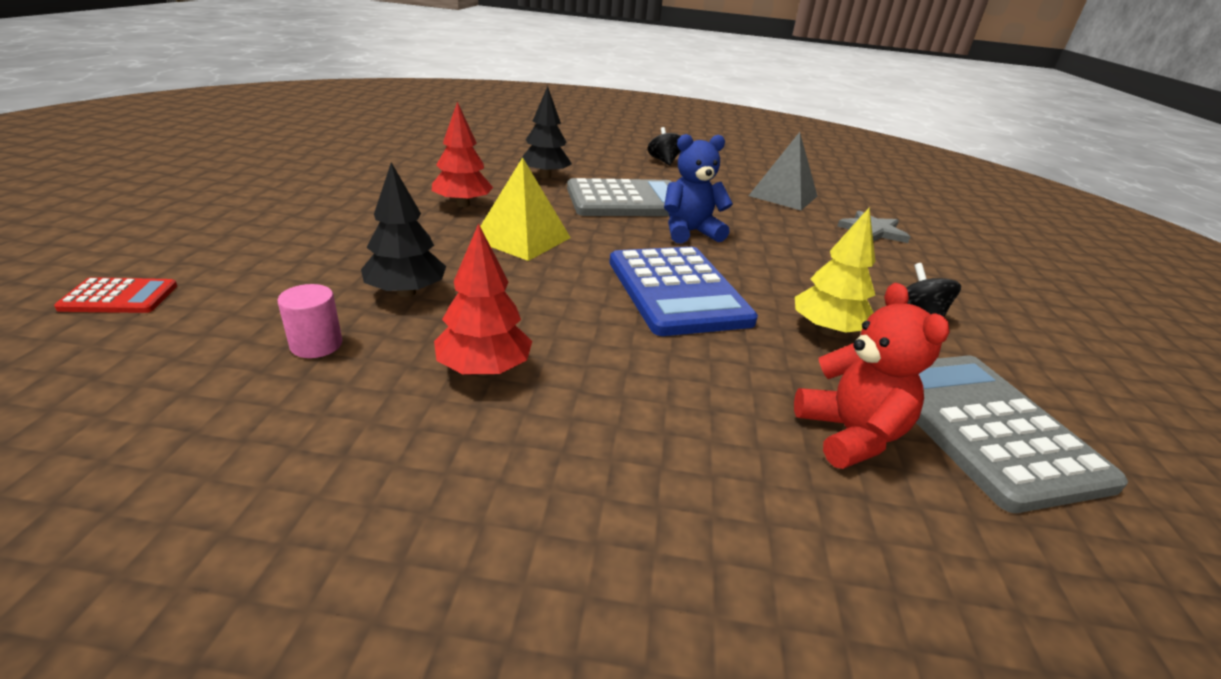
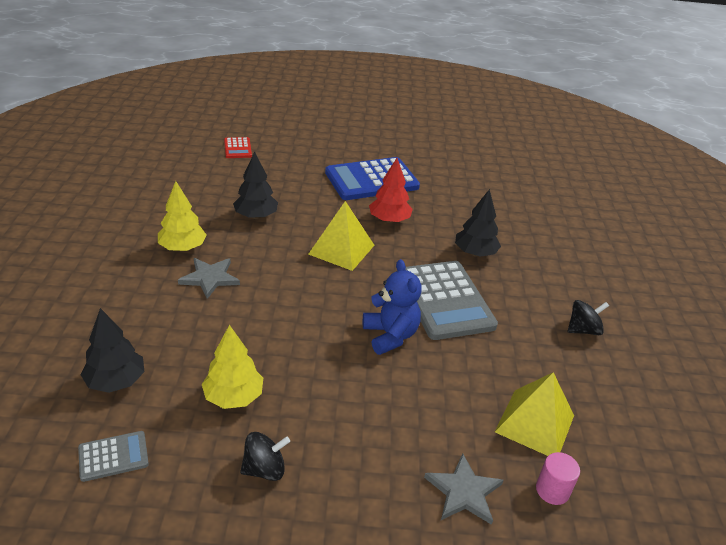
camera: 85 degrees right, 5 degrees up
(316, 345) = (202, 200): pink cylinder -> pink cylinder (552, 490)
(484, 369) = (182, 248): red tree -> yellow tree
(580, 342) = (210, 278): none -> grey star
(677, 291) = (280, 321): blue calculator -> blue calculator (371, 180)
(783, 196) = (534, 423): grey pyramid -> yellow pyramid
(850, 435) = (115, 381): red teddy bear -> black tree
(984, 427) = (113, 456): grey calculator -> grey calculator, size x0.47

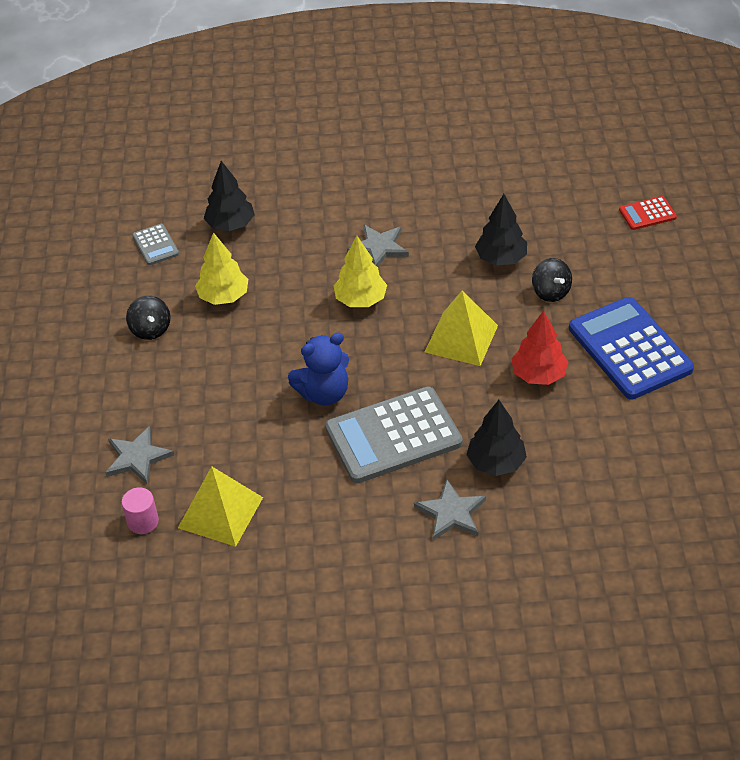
camera: 90 degrees right, 10 degrees up
(182, 248) = (422, 218): yellow tree -> yellow tree (360, 300)
(524, 281) = (451, 513): none -> grey star
(583, 330) = (372, 568): black spinning top -> black spinning top (550, 292)

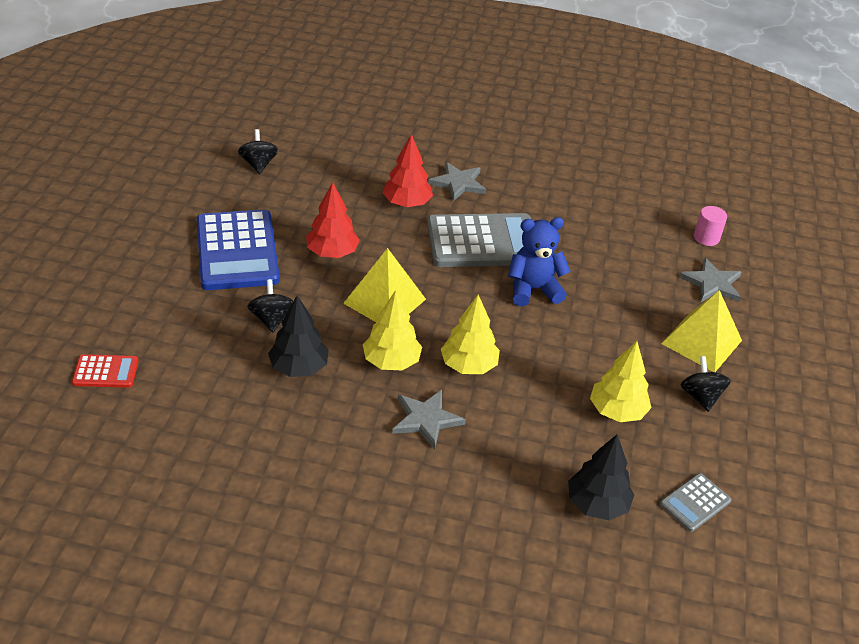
camera: 170 degrees left, 5 degrees down
(155, 245) = (695, 503): grey calculator -> grey calculator turned 120 degrees counterclockwise
(220, 512) = (641, 228): yellow pyramid -> yellow pyramid (701, 342)
(428, 285) = (391, 361): none -> yellow tree
(496, 463) = (406, 203): black tree -> red tree
(690, 466) = (258, 164): none -> black spinning top

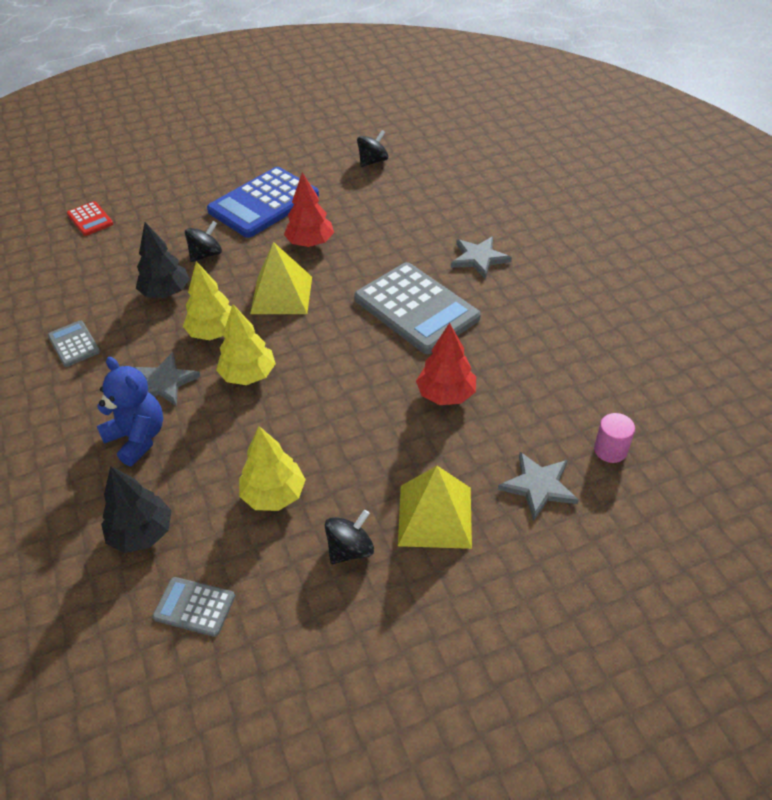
camera: 60 degrees right, 5 degrees up
(307, 459) = (74, 344): none -> grey calculator
(406, 203) = (416, 246): red tree -> red tree (446, 394)
(533, 289) = (386, 367): blue teddy bear -> blue teddy bear (137, 438)

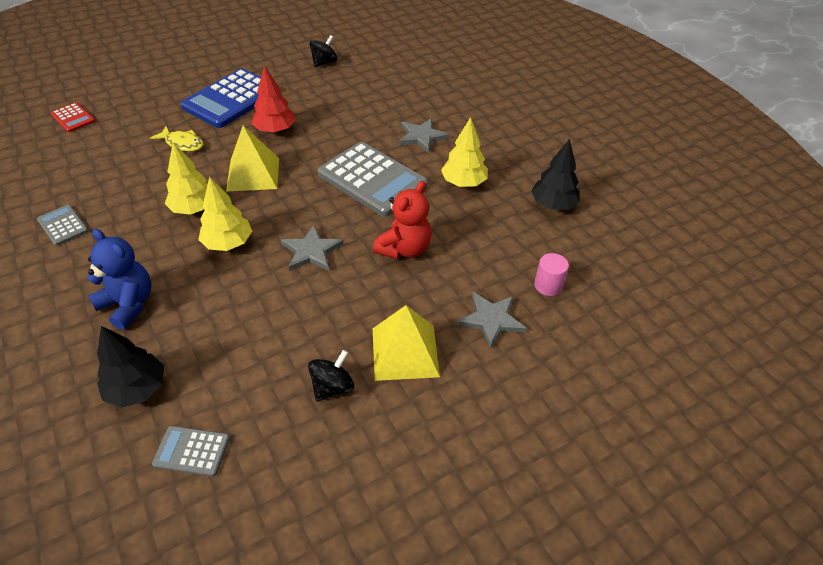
camera: 10 degrees left, 0 degrees up
(163, 382) = (150, 254): grey star -> grey star (311, 251)
(166, 292) = (147, 177): black tree -> black tree (553, 204)
(206, 254) = (182, 143): black spinning top -> yellow fish
(274, 495) = (259, 345): yellow tree -> yellow tree (463, 183)
(446, 394) = (404, 249): red tree -> red teddy bear

